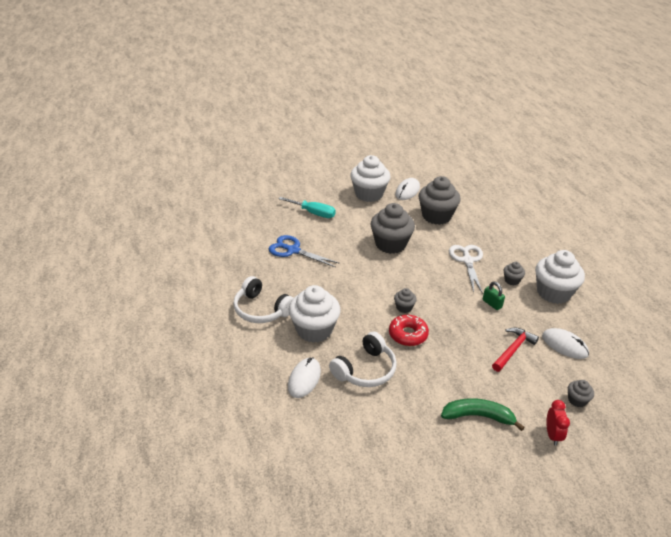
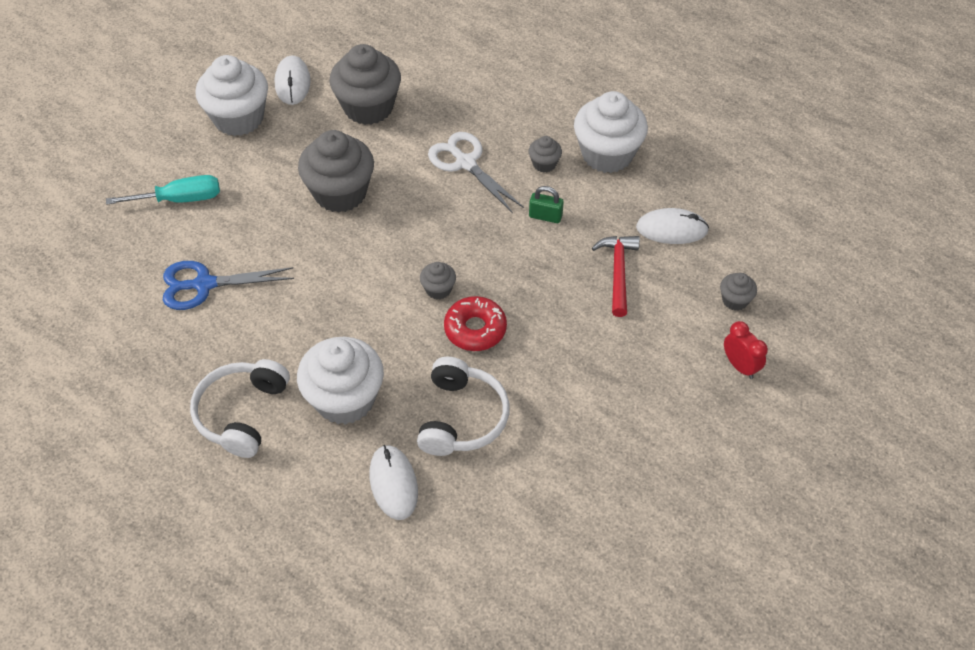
camera: 35 degrees left, 15 degrees up
(261, 309) = (242, 413): white headphones -> white headphones turned 105 degrees clockwise
(478, 416) = (644, 395): green banana -> none

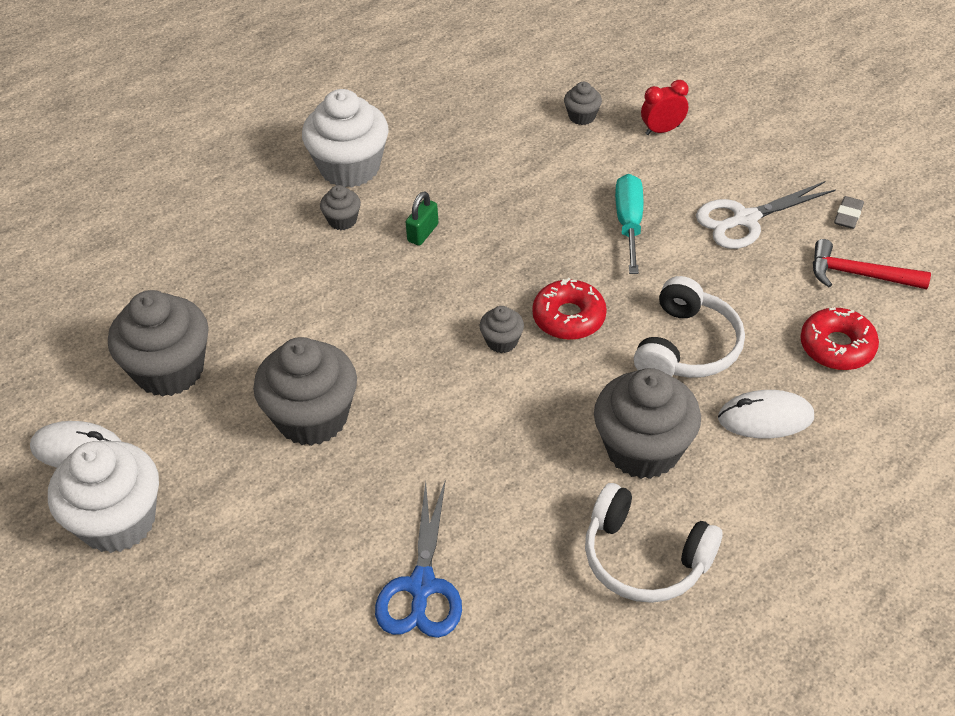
camera: 75 degrees left, 5 degrees down
(180, 199) = (250, 607): turquoise screwdriver -> turquoise screwdriver (629, 223)
(345, 399) = (643, 449): white cupcake -> grey cupcake
(461, 417) = (687, 347): white headphones -> white headphones turned 90 degrees clockwise
(466, 163) = (311, 288): white scissors -> white scissors (745, 219)
(488, 535) = (837, 347): none -> red donut
(618, 272) = (521, 190): red hammer -> red hammer (858, 274)
(669, 537) = (848, 215): none -> grey eraser
(672, 229) = (476, 140): white mouse -> none

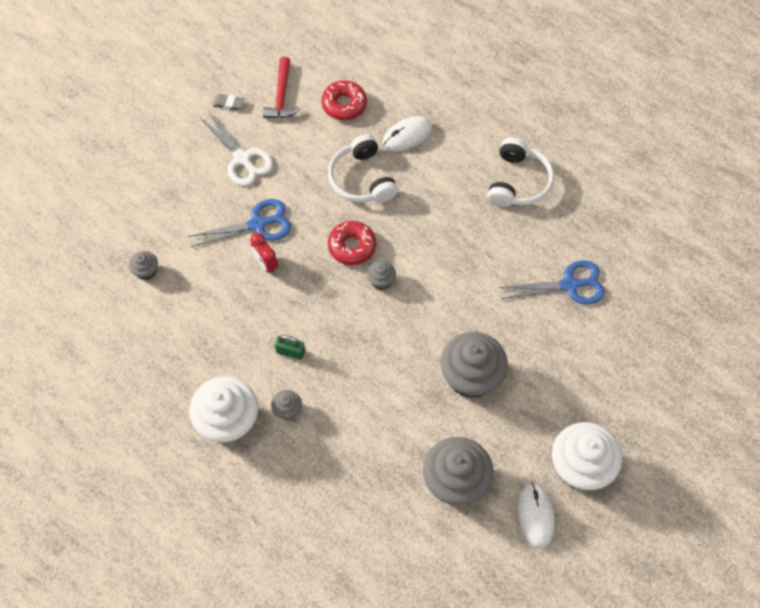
camera: 105 degrees left, 15 degrees up
(629, 223) = (258, 224): turquoise screwdriver -> blue scissors
(643, 449) = (446, 192): grey cupcake -> none
(662, 130) = (155, 217): red clock -> red clock (266, 264)
(687, 347) = (362, 179): white headphones -> white headphones turned 120 degrees counterclockwise
(765, 418) = (407, 135): white mouse -> white mouse turned 75 degrees clockwise

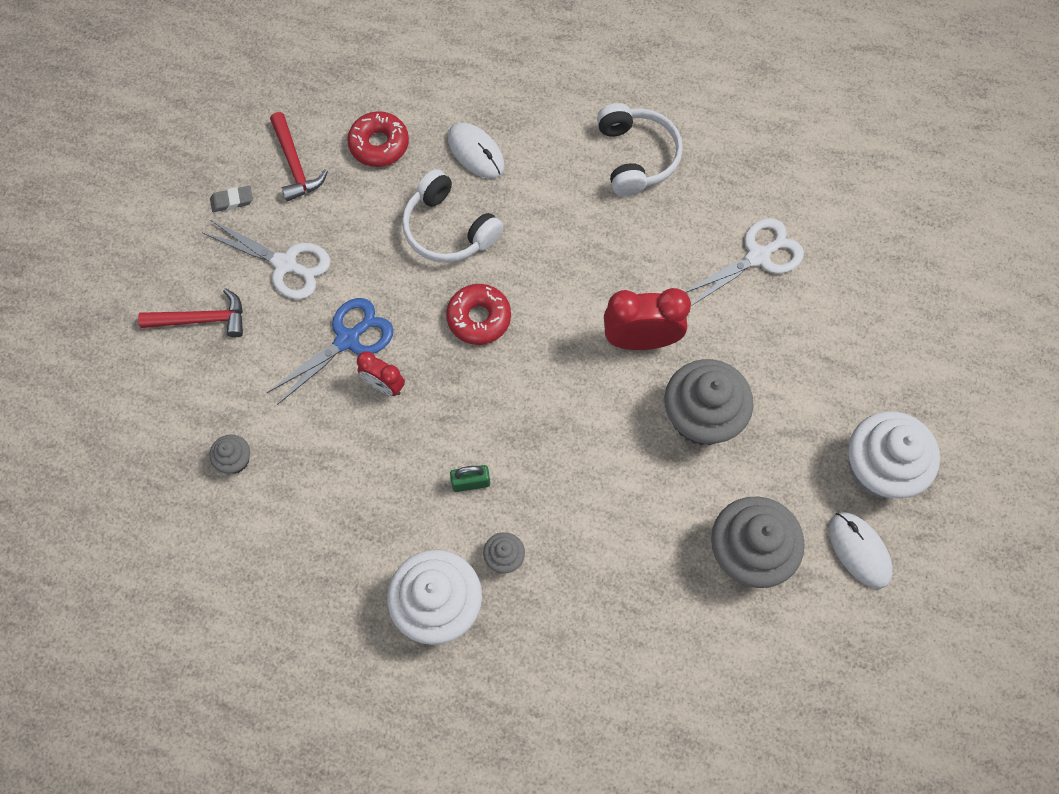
camera: 25 degrees left, 5 degrees up
(171, 172) = (202, 319): none -> red hammer
(381, 281) = (536, 346): grey cupcake -> none
(407, 135) = (476, 152): white mouse -> white mouse turned 75 degrees counterclockwise
(455, 307) = (640, 340): none -> red clock
(570, 285) = (758, 256): blue scissors -> white scissors

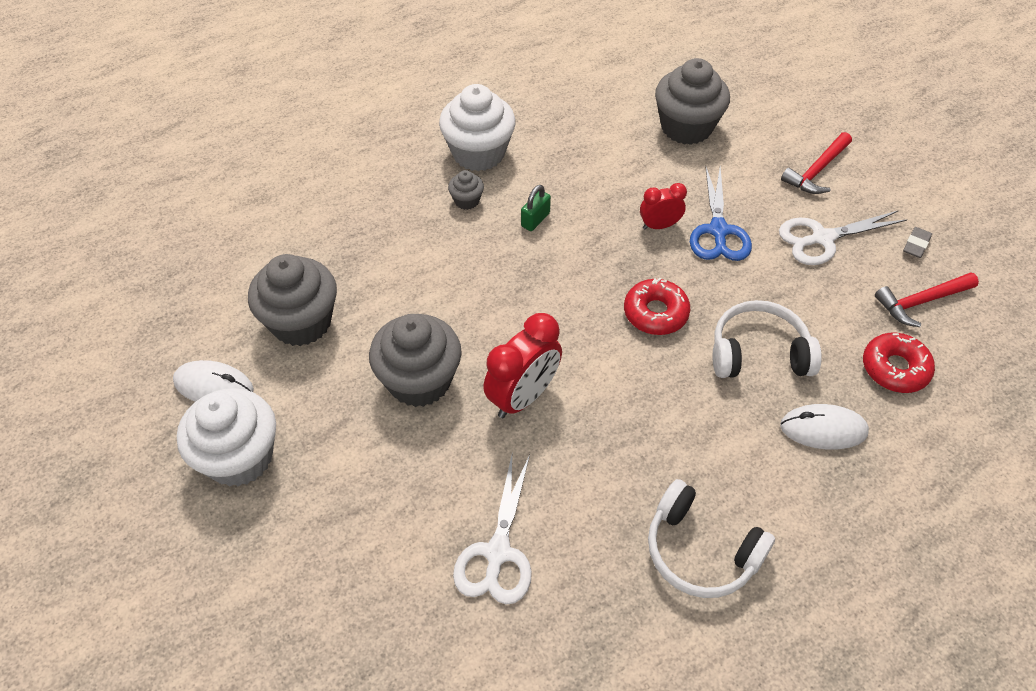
camera: 135 degrees right, 15 degrees down
(235, 460) = (686, 127): grey cupcake -> grey cupcake, size x2.18
(295, 165) = (920, 302): red hammer -> red hammer turned 45 degrees counterclockwise

